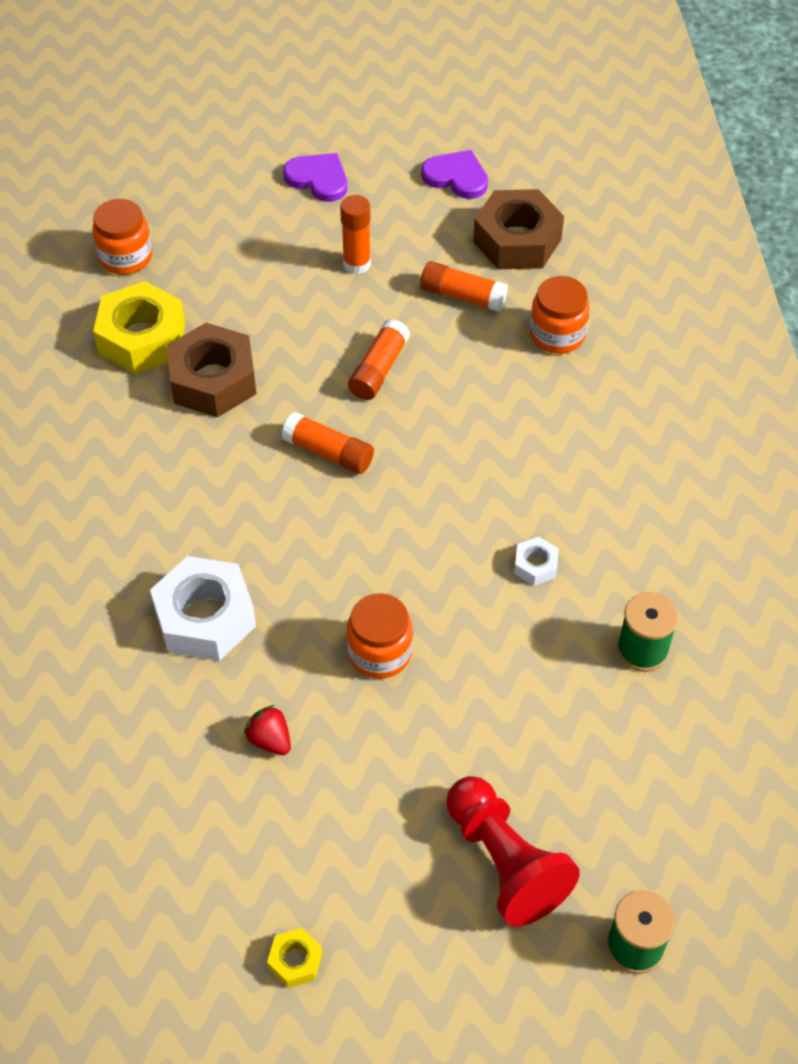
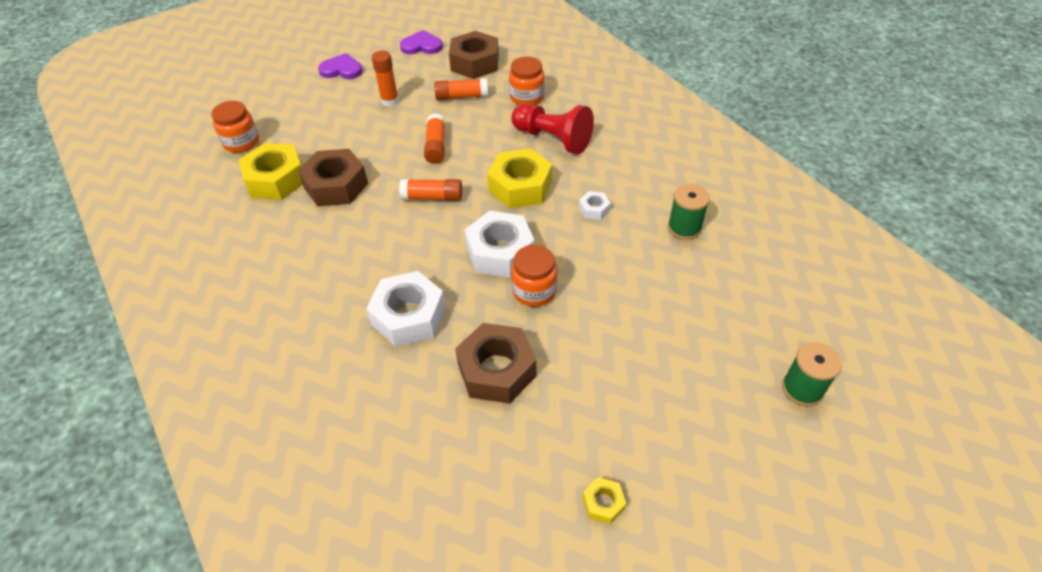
camera: 25 degrees left, 5 degrees down
(270, 740) = (497, 370): red strawberry -> brown nut
(369, 576) = (500, 252): none -> white nut
(456, 485) = (520, 186): none -> yellow nut
(504, 862) = (692, 376): red pawn -> red pawn (553, 139)

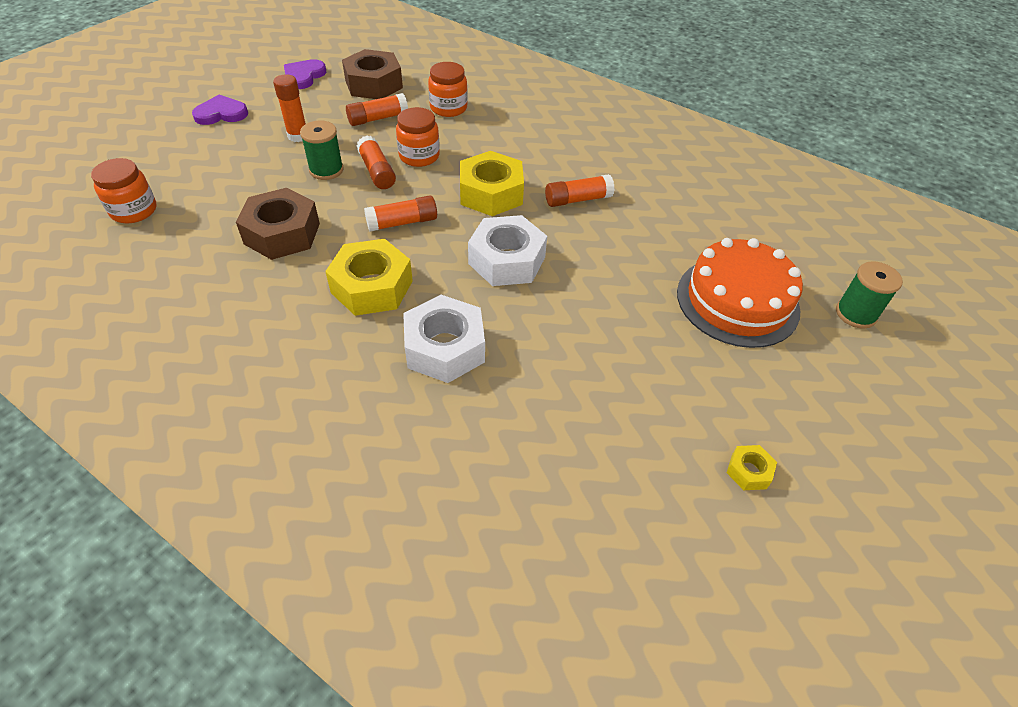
camera: 25 degrees left, 0 degrees up
(276, 179) = (202, 242): yellow nut -> yellow nut (372, 287)
(422, 46) = (304, 76): purple heart -> purple heart turned 45 degrees counterclockwise
(497, 370) = (570, 376): brown nut -> none
(534, 291) = (563, 289): orange jar -> orange jar (419, 156)
(553, 139) = (498, 142): red pawn -> none
(594, 209) = (578, 199): white nut -> orange glue stick
(684, 228) = (672, 198): green spool -> green spool (326, 170)
(688, 344) = (737, 301): none -> orange cake

